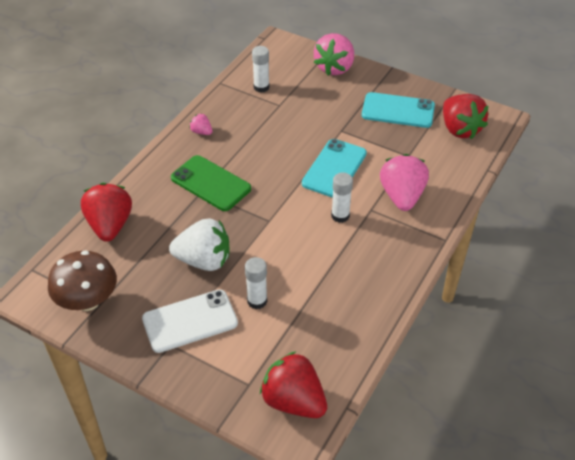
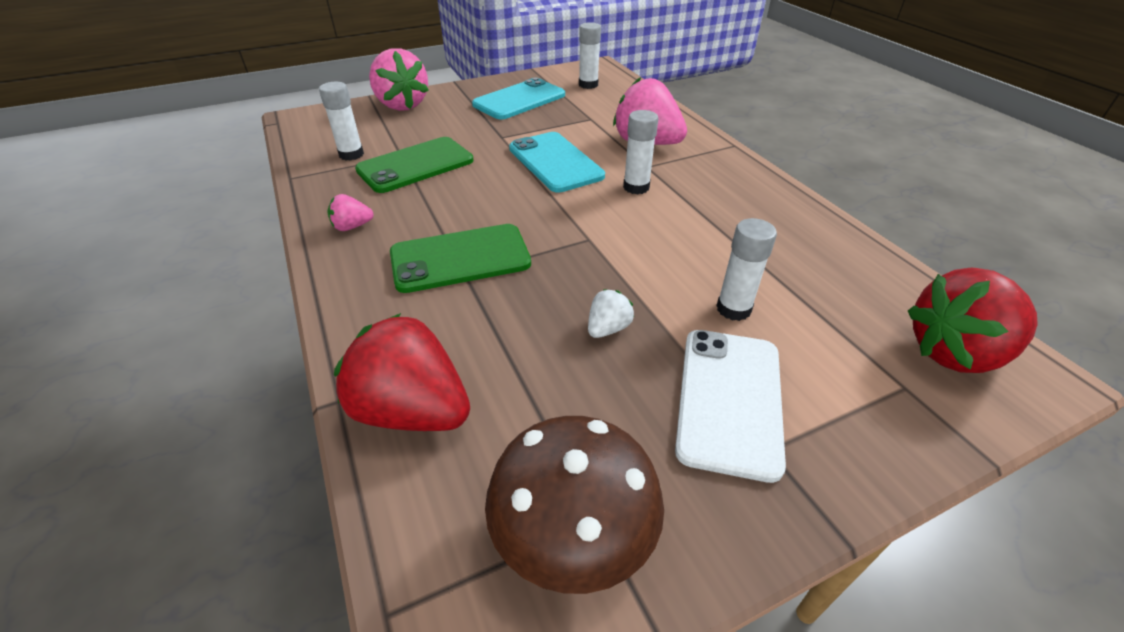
camera: 55 degrees left, 5 degrees down
(204, 260) = (608, 328): white strawberry -> white strawberry, size x0.47
(275, 117) = (415, 165): none -> green phone
(460, 129) = (588, 85): red strawberry -> white glue stick

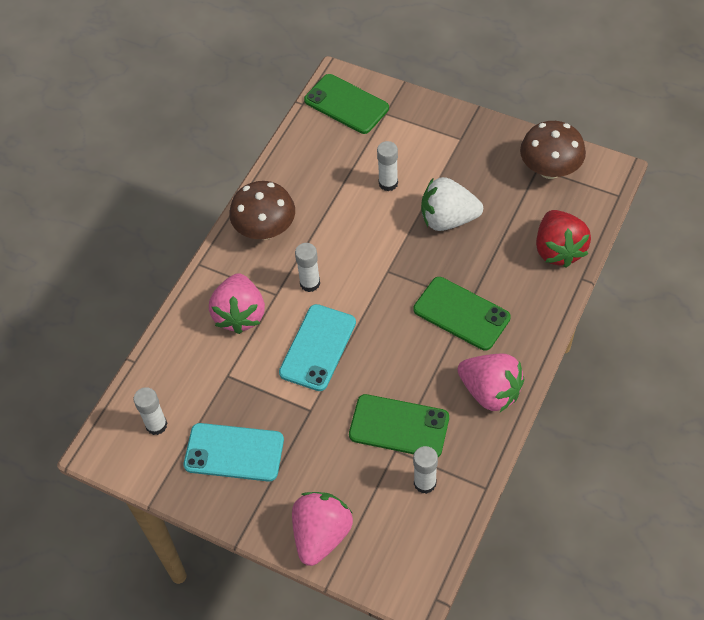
camera: 125 degrees left, 15 degrees up
(352, 227) = (490, 392): pink strawberry -> pink strawberry, size x2.14
(608, 328) = (448, 219): white strawberry -> white strawberry, size x2.14
(729, 399) = (448, 159): white phone -> none
(743, 191) = (265, 229): none -> brown mushroom
(955, 352) = (346, 104): red strawberry -> green phone

